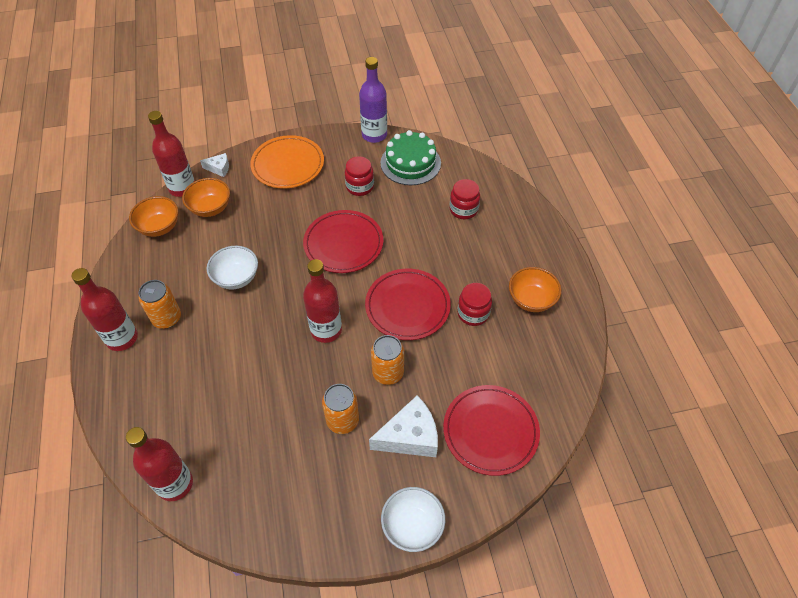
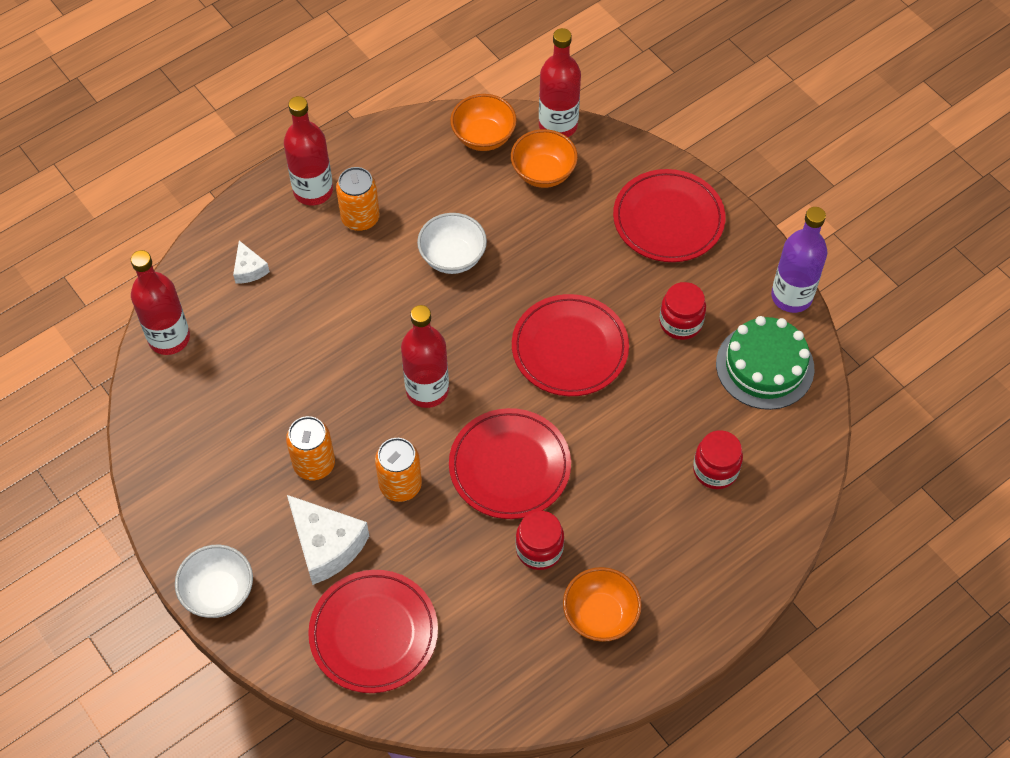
camera: 65 degrees right, 5 degrees up
(219, 168) = (614, 146): white cheese -> white cheese (249, 269)
(288, 165) = (668, 219): orange plate -> red plate

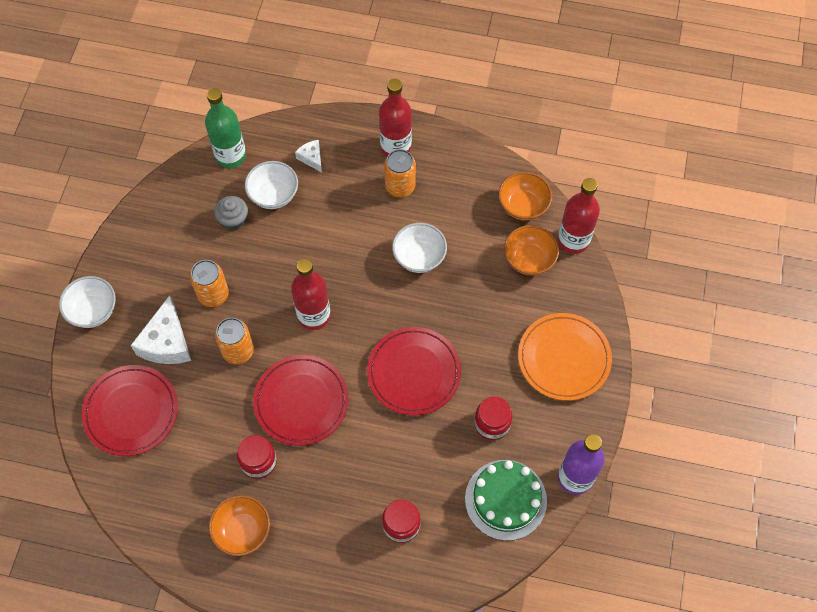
camera: 50 degrees right, 5 degrees up
(169, 338) = (230, 156): red bottle -> green bottle
(246, 387) = (233, 219): none -> grey cupcake
(249, 269) = (311, 158): white cheese -> white cheese turned 120 degrees clockwise
(256, 331) = (273, 195): none -> white bowl
(668, 219) = (564, 358): red plate -> orange plate

